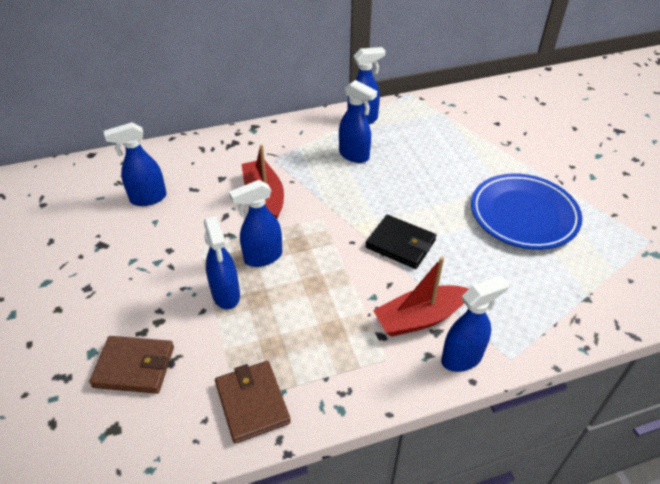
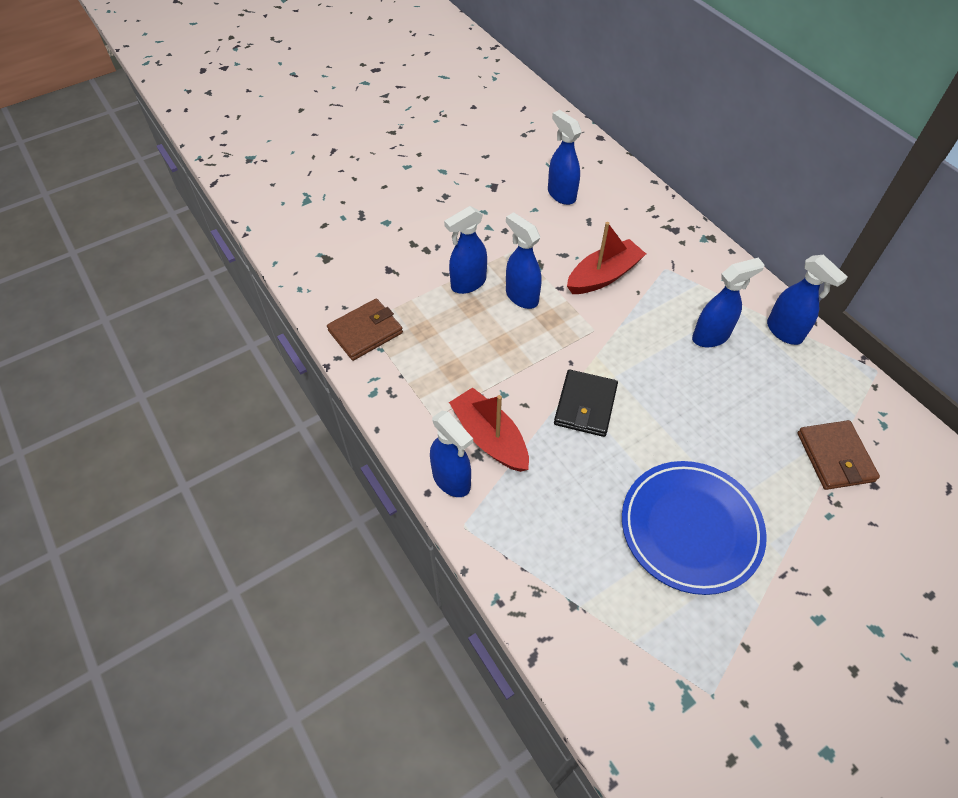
camera: 75 degrees right, 10 degrees up
(134, 367) = (380, 250): brown wallet -> brown wallet (835, 457)
(354, 155) = (711, 337): blue spray bottle -> blue spray bottle turned 135 degrees counterclockwise

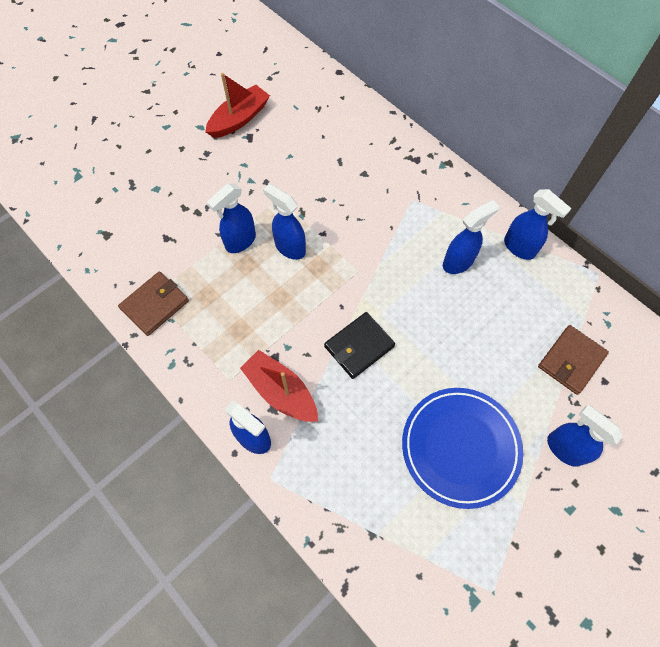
camera: 10 degrees left, 10 degrees up
(561, 194) = (311, 137): blue spray bottle -> blue spray bottle (564, 448)
(585, 405) = (359, 346): black wallet -> black wallet turned 45 degrees clockwise
(603, 276) = (359, 216): red boat -> red boat (239, 119)
(835, 457) = (571, 360): brown wallet -> brown wallet turned 60 degrees clockwise

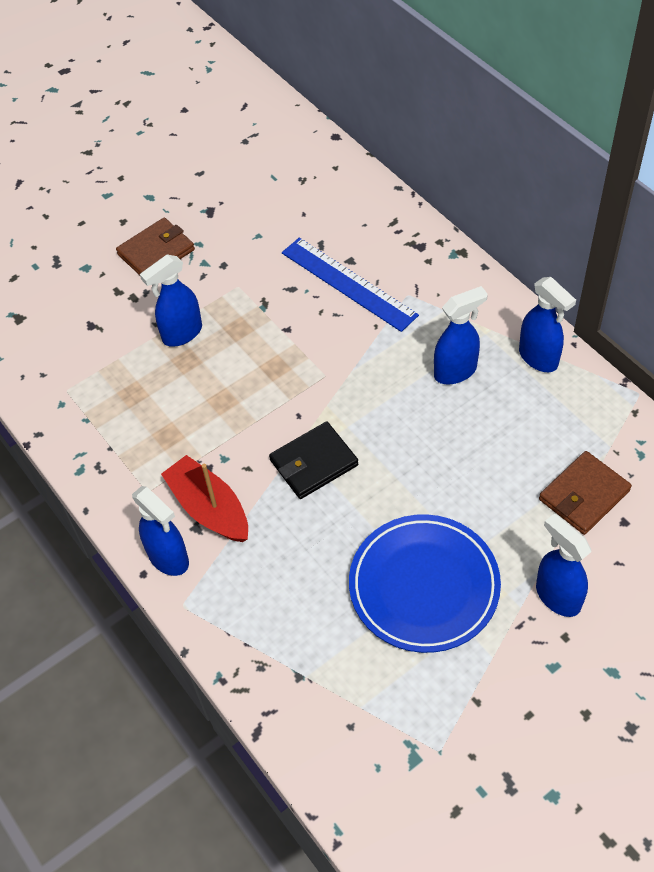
camera: 10 degrees right, 10 degrees down
(155, 305) = (68, 401): brown wallet -> brown wallet (156, 252)
(239, 119) = (199, 189): red boat -> none
(290, 247) = (243, 344): blue spray bottle -> none
(365, 193) = (348, 283): none -> blue ruler

